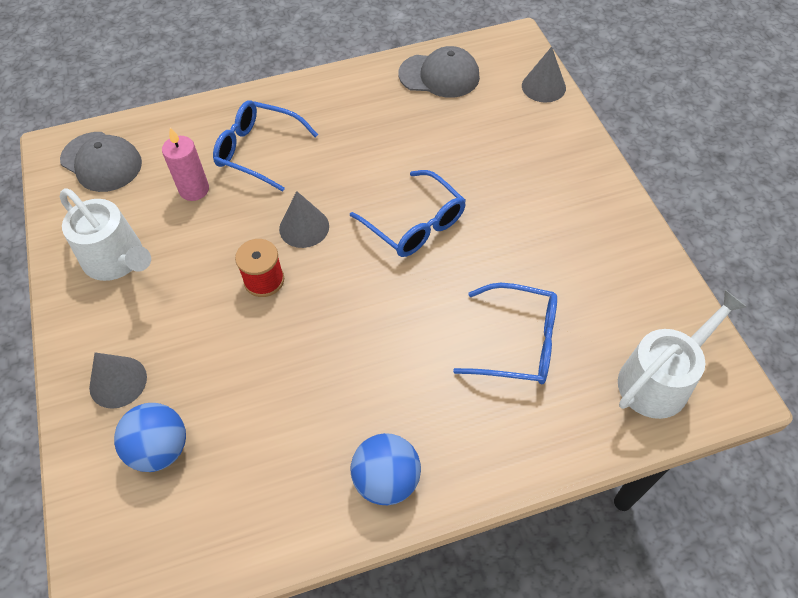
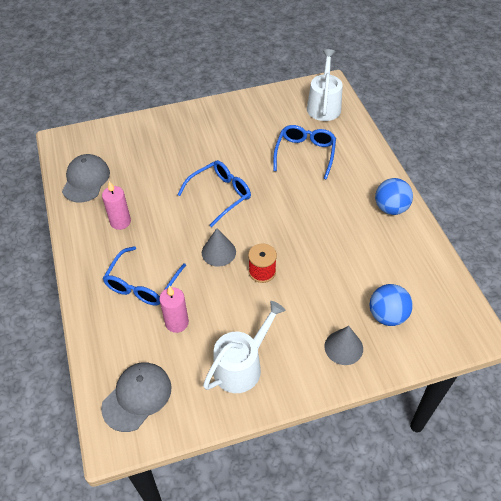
camera: 90 degrees left, 5 degrees down
(364, 118) = (120, 222): none -> pink candle
(543, 86) = (110, 130): grey cone -> none
(660, 379) = (324, 105): white watering can -> white watering can turned 45 degrees clockwise

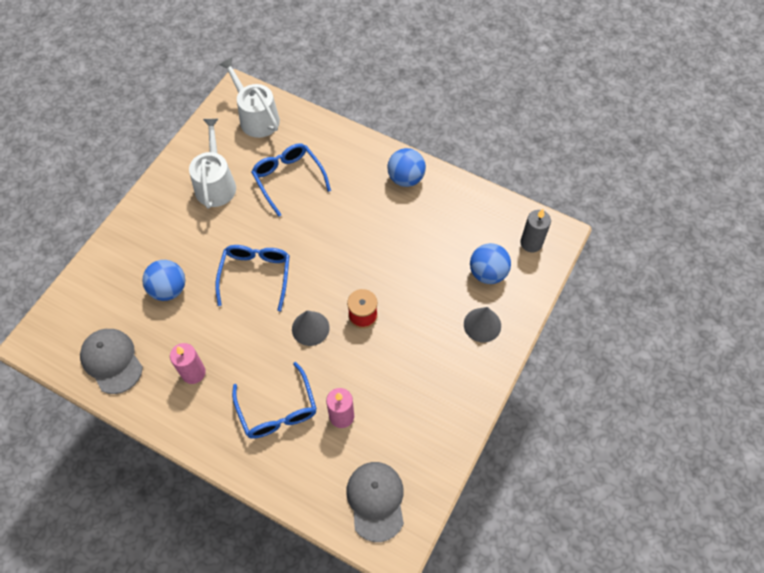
camera: 45 degrees left, 10 degrees up
(160, 165) = (169, 289): none -> blue ball
(242, 366) = (426, 404): white watering can -> white watering can (215, 184)
(447, 322) = (531, 243): none -> grey candle

